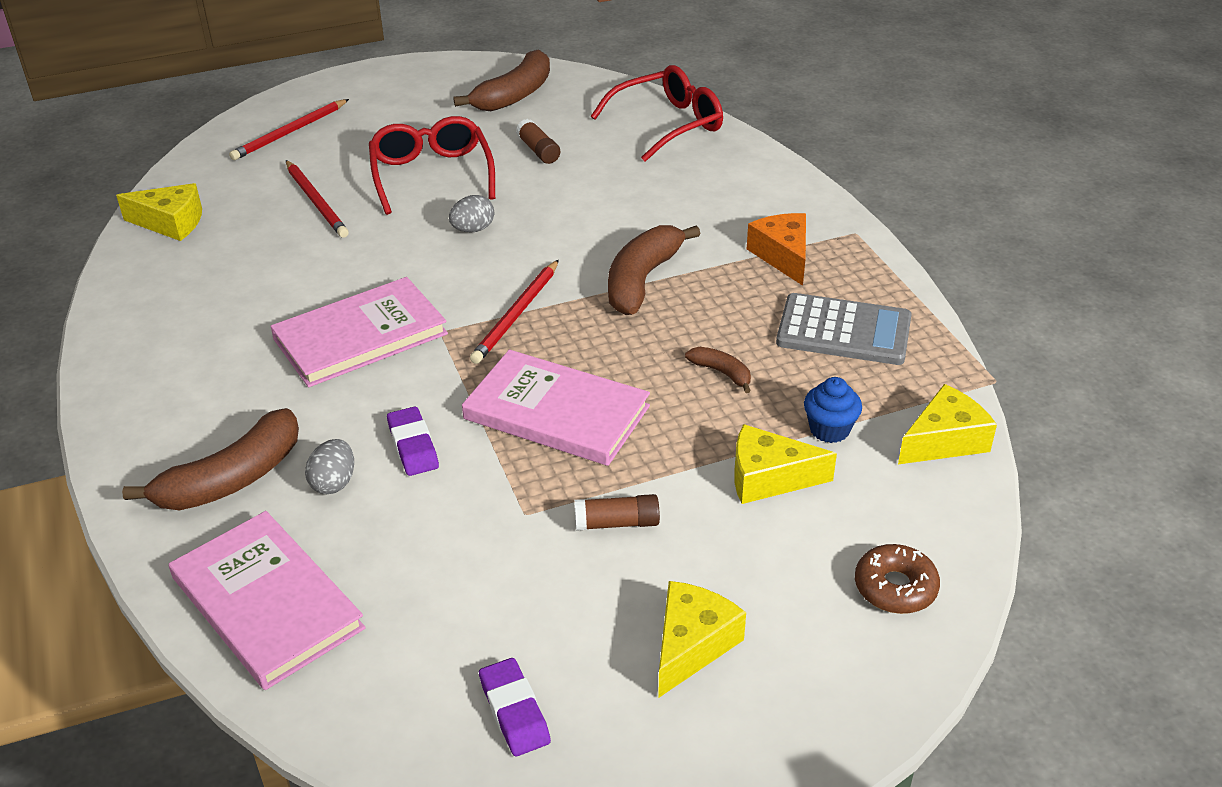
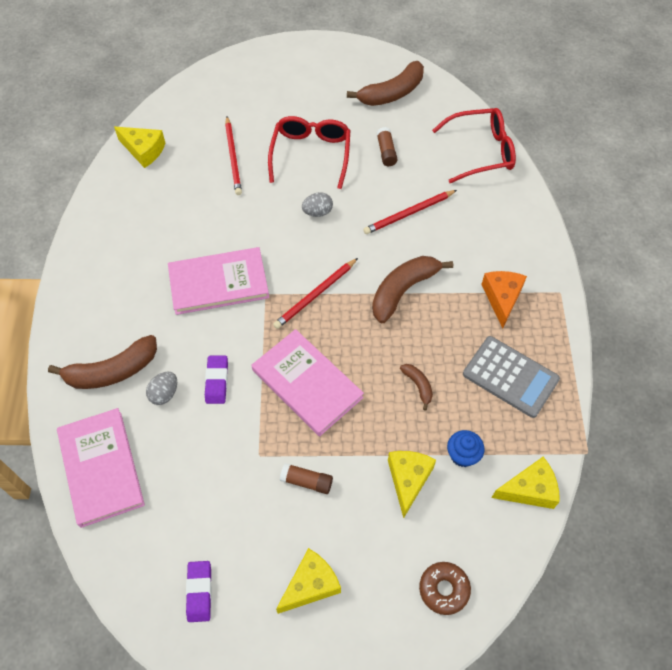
camera: 20 degrees right, 20 degrees up
(290, 132) = (239, 89): red pencil -> red pencil (409, 213)
(768, 478) = (408, 480): yellow cheese -> yellow cheese turned 75 degrees clockwise

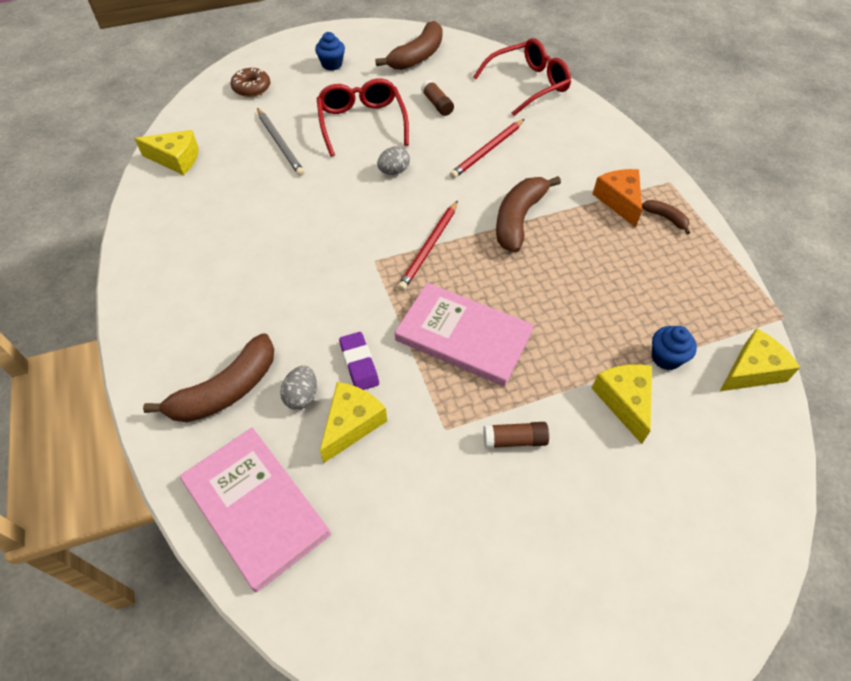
camera: 20 degrees left, 5 degrees down
(199, 592) = (447, 618): purple eraser -> none
(218, 283) = (316, 263): pink book -> none
(233, 157) = (280, 144): red pencil -> grey pencil
(310, 83) = (332, 64): none -> blue cupcake
(311, 585) = (578, 558): yellow cheese -> yellow cheese (352, 424)
(418, 386) = (582, 303): brown banana -> brown banana (665, 218)
(444, 589) = (728, 507): brown donut -> brown donut (251, 88)
(510, 377) = (668, 269): grey calculator -> none

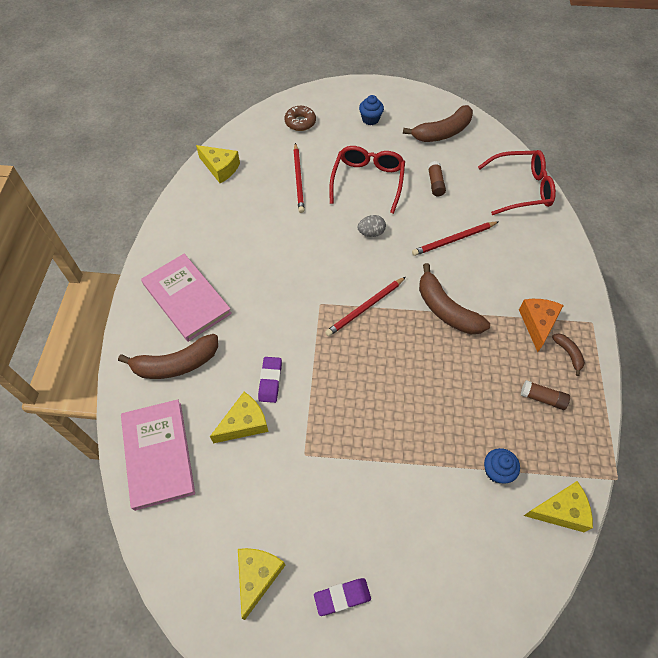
camera: 25 degrees right, 5 degrees up
(280, 144) = (298, 179): grey pencil -> red pencil
(302, 396) = (222, 389): grey egg -> none
(463, 336) = (353, 390): pink book -> pink book (186, 299)
(514, 440) = (348, 484): brown glue stick -> brown glue stick (542, 398)
(518, 219) = (446, 309): brown banana -> brown banana turned 90 degrees counterclockwise
(580, 571) = (342, 597): none -> purple eraser
(624, 401) = (444, 491): yellow cheese -> yellow cheese (257, 576)

